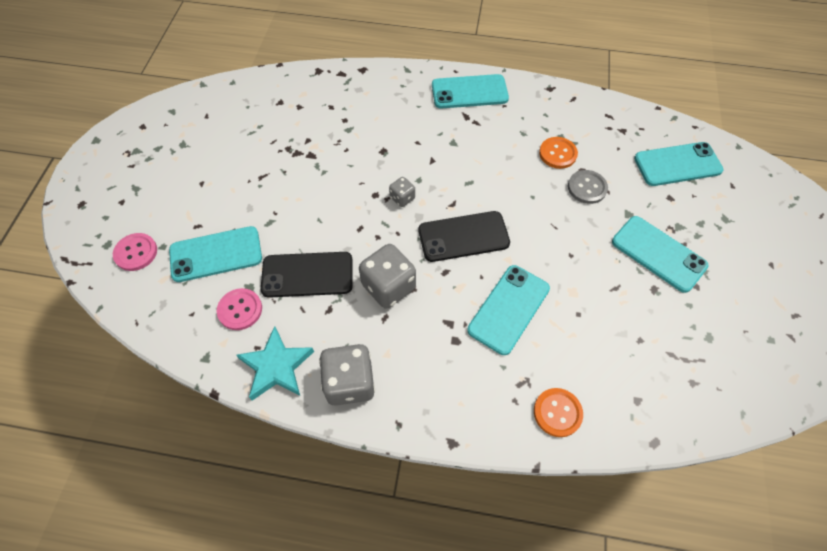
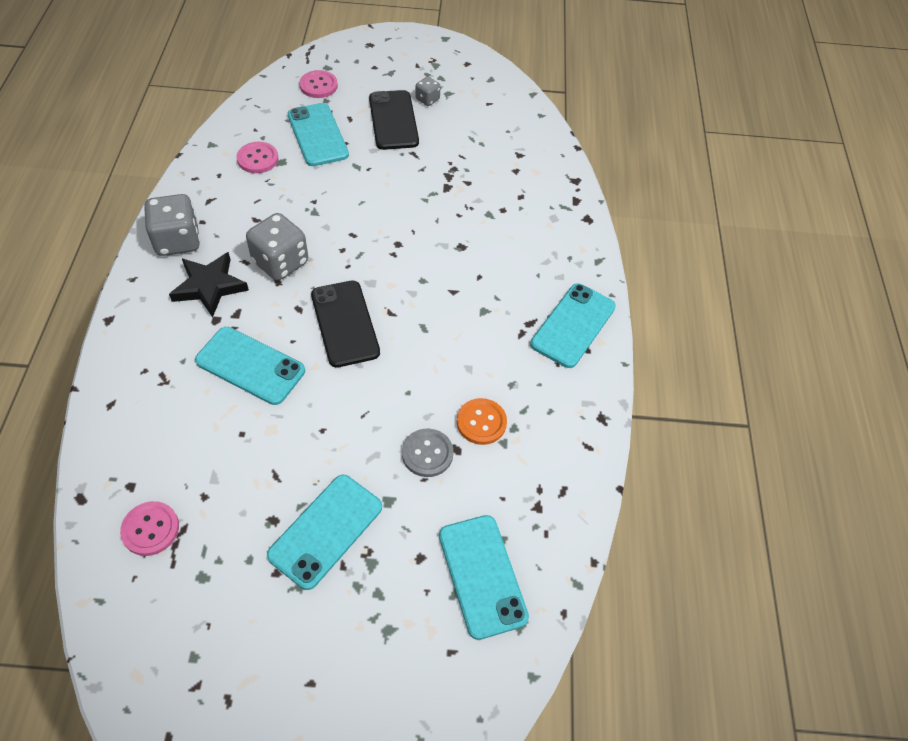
camera: 80 degrees right, 5 degrees down
(276, 367) = (198, 190): turquoise star -> none
(307, 275) = (295, 200): black phone -> black phone (393, 120)
(402, 198) = (395, 267): grey dice -> grey dice (427, 99)
(414, 348) = (209, 286): none -> black star
(469, 92) = (573, 325): turquoise phone -> turquoise phone turned 45 degrees clockwise
(557, 413) = (126, 407): orange button -> none
(675, 379) = (150, 529): none -> pink button

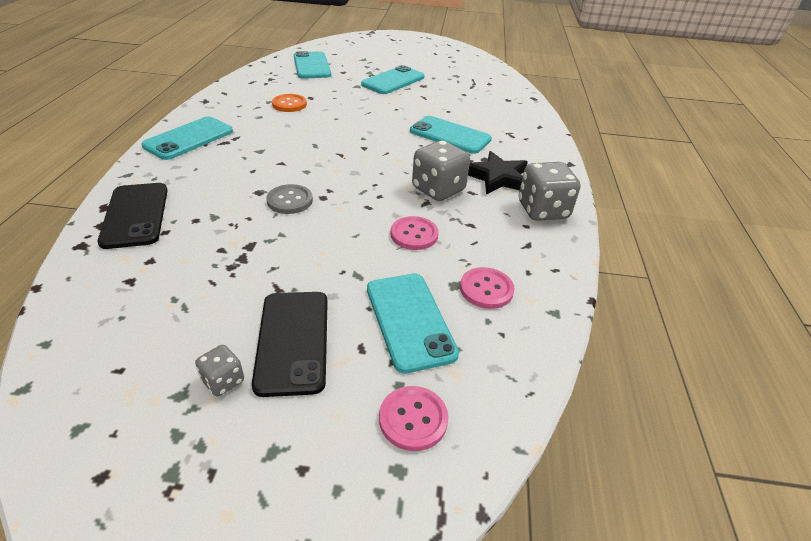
camera: 175 degrees left, 15 degrees down
(150, 529) = (489, 87): pink button -> pink button (414, 234)
(345, 323) = (379, 150): black phone -> black phone (135, 215)
(427, 453) = (329, 97): grey button -> grey button (290, 200)

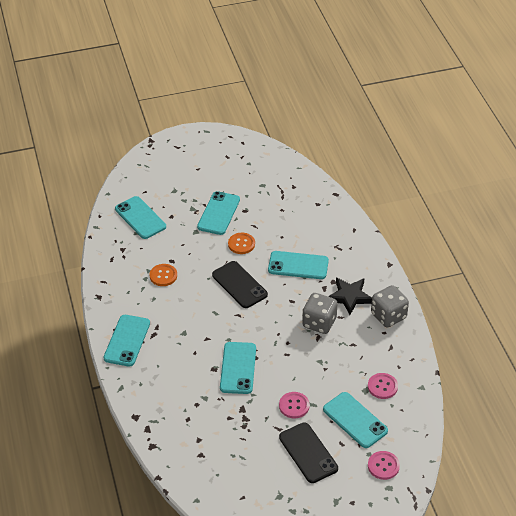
camera: 20 degrees left, 5 degrees up
(135, 215) = (160, 415): black phone -> black phone (239, 285)
(223, 381) = (292, 483): grey dice -> none
(290, 200) = (238, 368): grey button -> turquoise phone
(397, 105) = (241, 244): none -> orange button
(414, 234) = (325, 365): pink button -> pink button (294, 406)

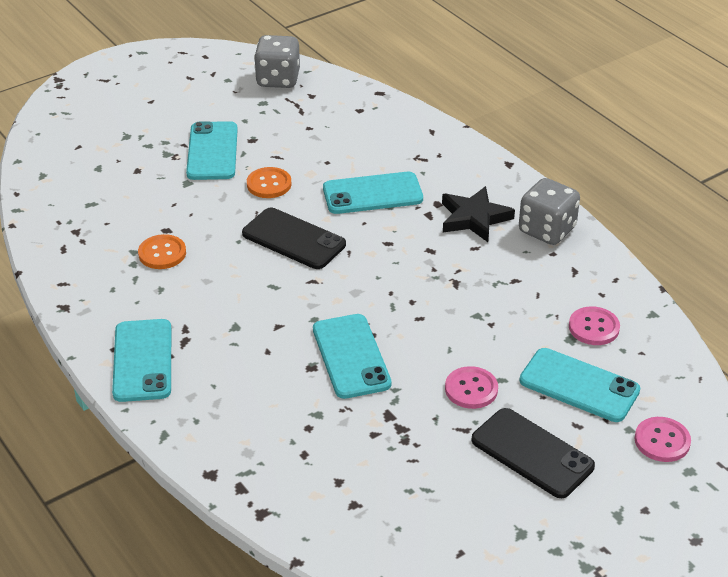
camera: 20 degrees left, 5 degrees down
(140, 218) = (87, 182): turquoise phone -> none
(319, 323) = (447, 263): grey dice -> grey dice (278, 79)

